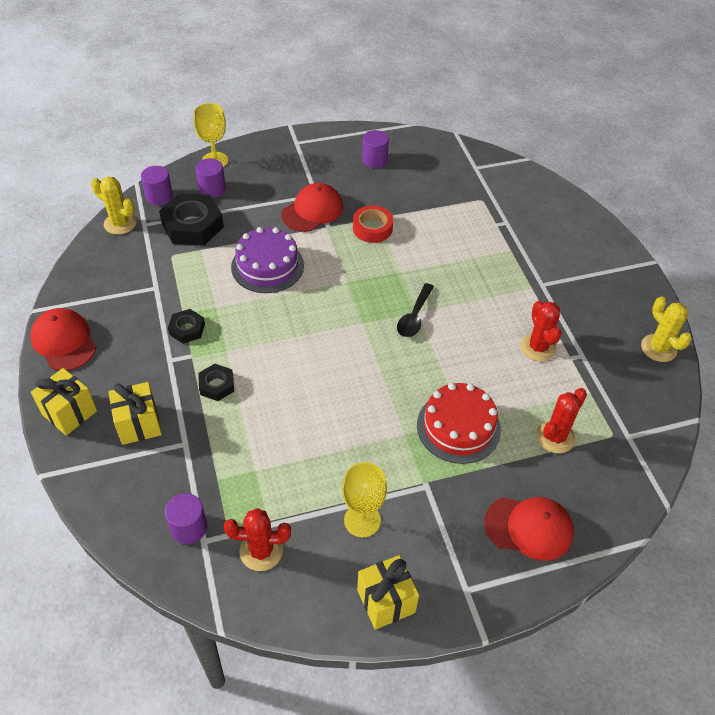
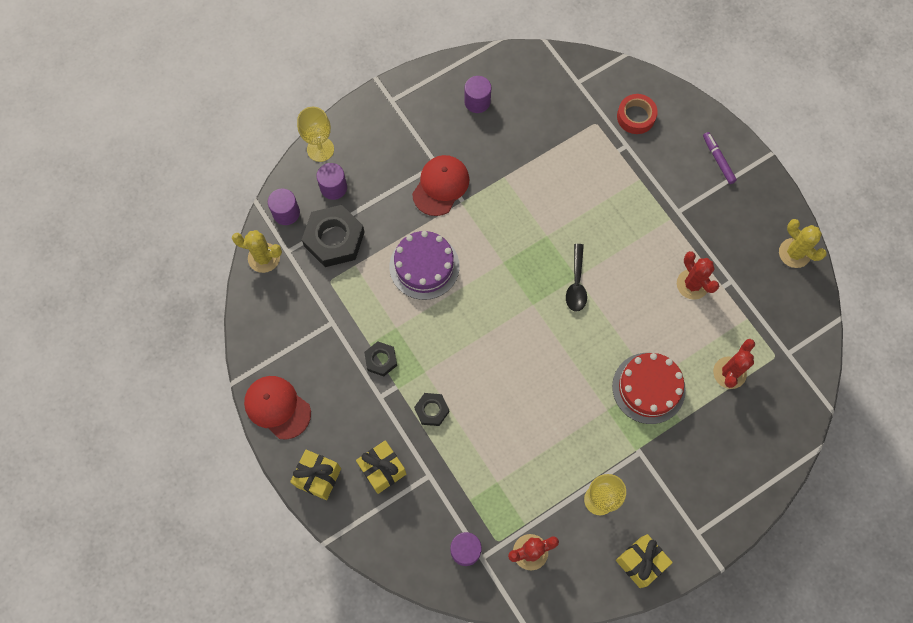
camera: 15 degrees left, 20 degrees up
(372, 228) = (505, 191): red tape -> red tape (636, 117)
(529, 528) = (730, 464): red cap -> none
(596, 254) = (718, 160): none -> purple marker

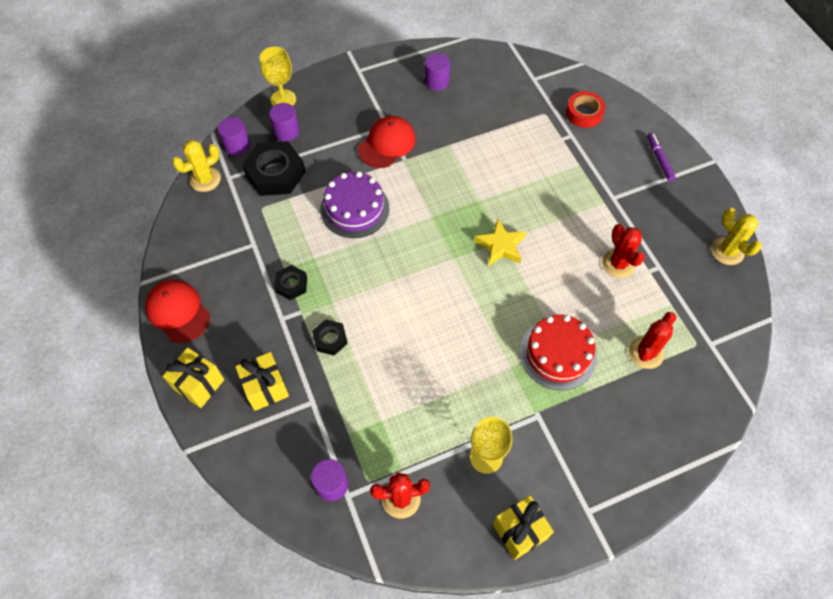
camera: 10 degrees right, 10 degrees down
(264, 258) = (205, 179): yellow cactus -> yellow cactus turned 60 degrees counterclockwise
(576, 284) = (500, 246): black spoon -> yellow star

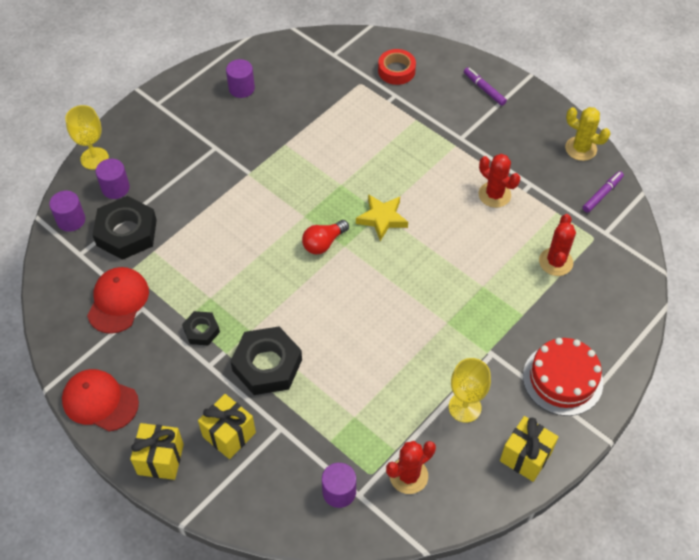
camera: 25 degrees left, 5 degrees down
(205, 179) = (56, 265): yellow cactus -> none
(330, 339) = (267, 365): black nut -> black nut, size x1.87
(354, 209) = (225, 236): purple cake -> none
(387, 144) = (224, 164): red cap -> red cap (118, 301)
(436, 248) = (323, 243): none -> red light bulb
(558, 354) = (481, 293): red cake -> red cake (562, 379)
(726, 304) = (602, 194): none -> purple marker

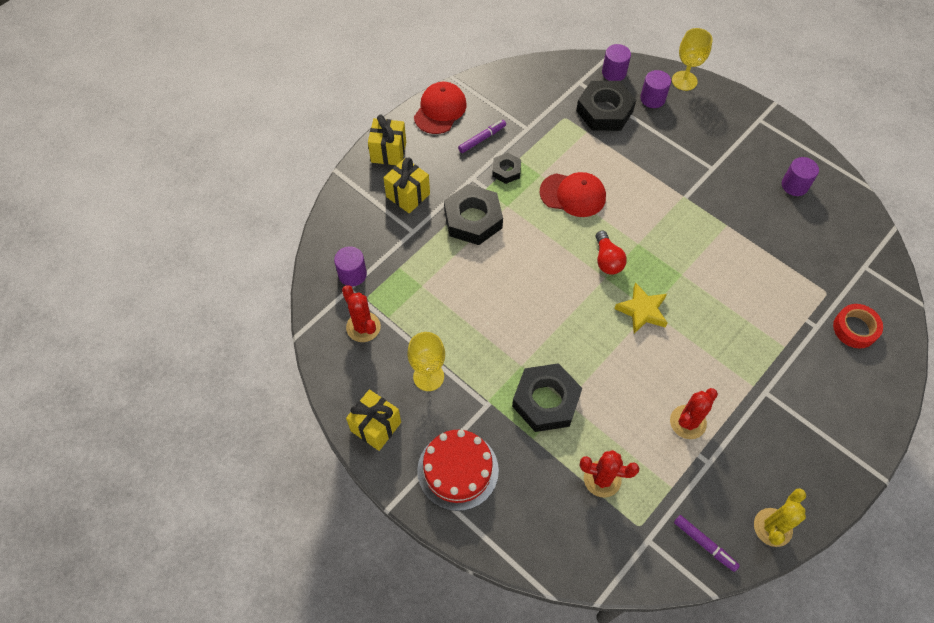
camera: 90 degrees right, 5 degrees up
(118, 301) = (533, 112): red cap -> red cap (573, 195)
(323, 243) = (607, 260): red light bulb -> red light bulb turned 150 degrees counterclockwise
(483, 302) = (546, 401): none -> black nut
(484, 89) = (847, 422): purple marker -> purple marker (482, 139)

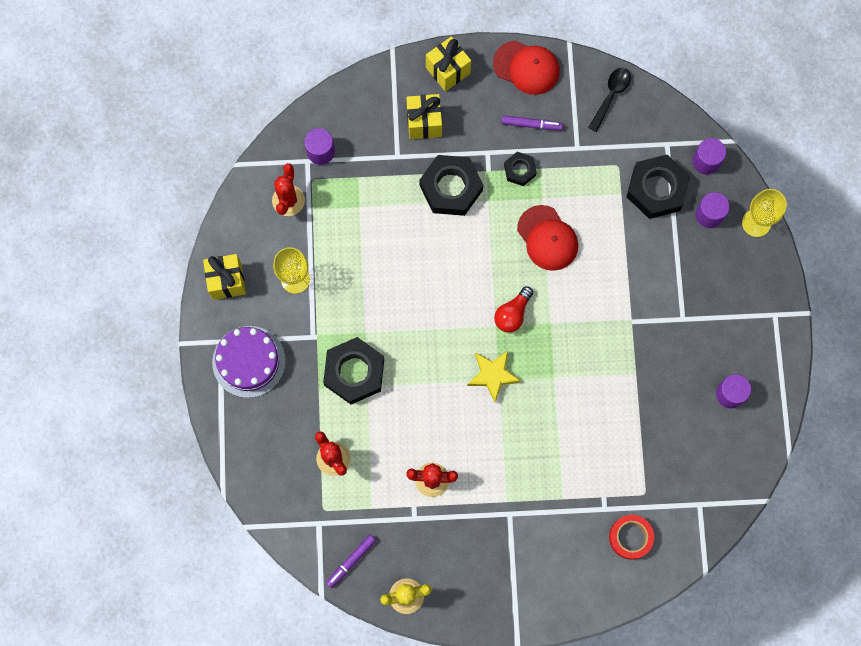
camera: 45 degrees right, 15 degrees up
(440, 110) = (526, 67): red cap -> red cap turned 45 degrees clockwise
(458, 470) = (249, 361): red cake -> purple cake
(513, 83) = (611, 96): none -> black spoon
(704, 544) = (351, 561): purple marker -> purple marker turned 45 degrees clockwise

